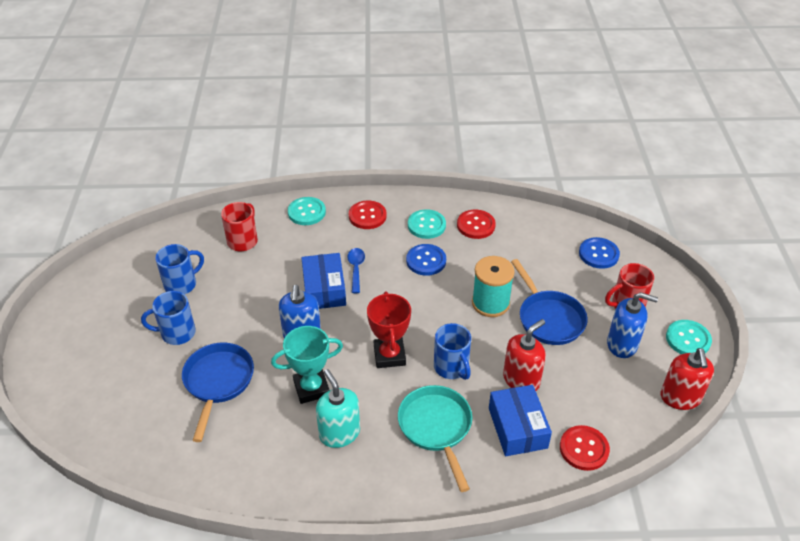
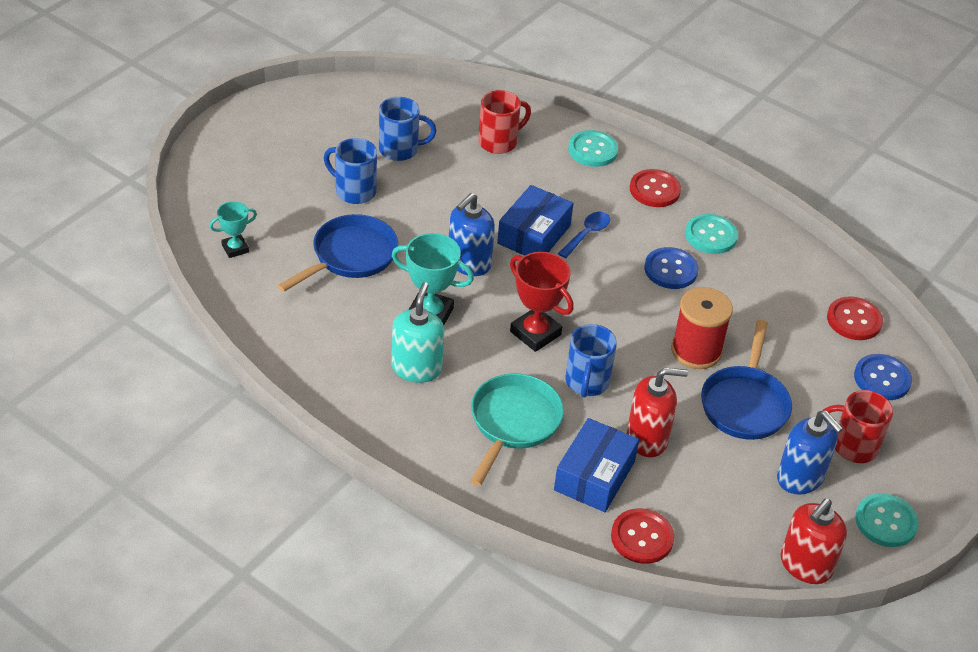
camera: 35 degrees right, 0 degrees up
(127, 431) = (235, 248): none -> turquoise trophy
(389, 355) = (535, 333): red trophy -> red trophy turned 75 degrees counterclockwise
(476, 225) = (768, 267): red button -> red button (854, 320)
(490, 303) = (696, 351): turquoise spool -> red spool

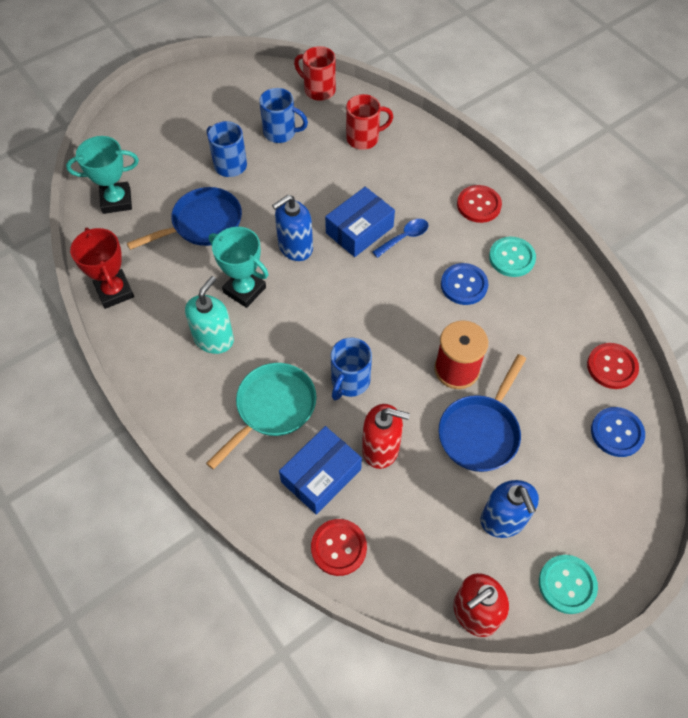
camera: 20 degrees right, 15 degrees up
(235, 248) = (116, 201): turquoise trophy -> turquoise trophy, size x1.69
(535, 333) = (324, 324): red trophy -> red trophy (114, 291)
(593, 150) = (439, 158): turquoise button -> none
(852, 446) = (564, 497): red mug -> red mug (318, 90)

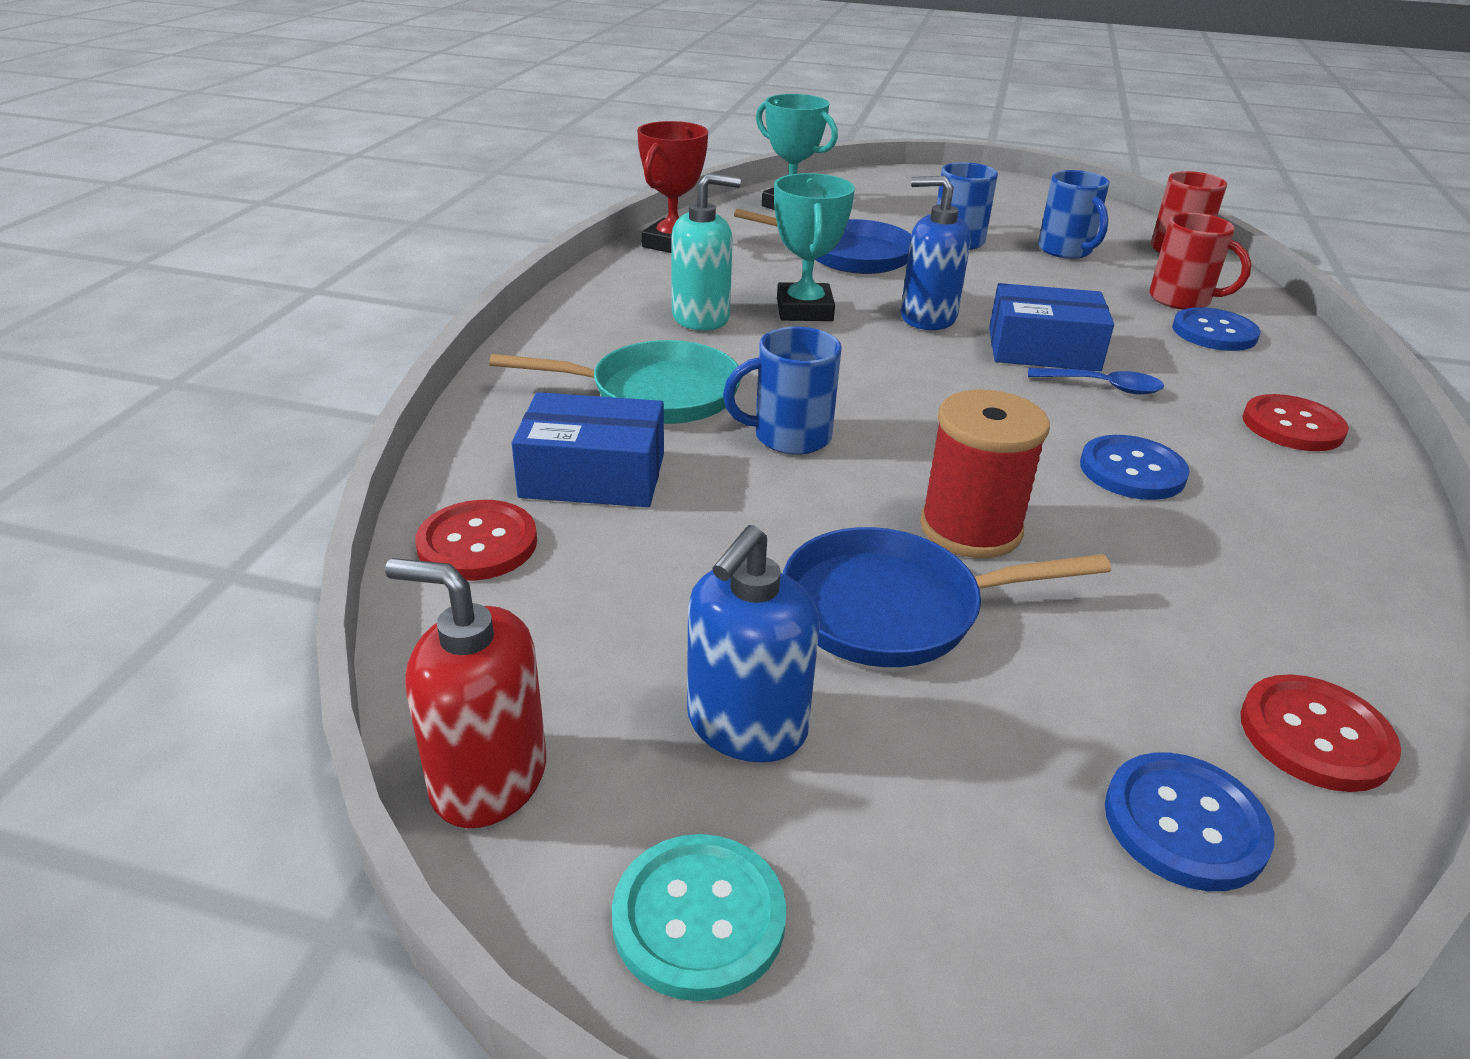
camera: 50 degrees right, 25 degrees down
(381, 448) = (712, 512): red soap dispenser -> none
(398, 156) = (1214, 332): none -> blue button
(511, 258) = (1275, 498): turquoise button -> none

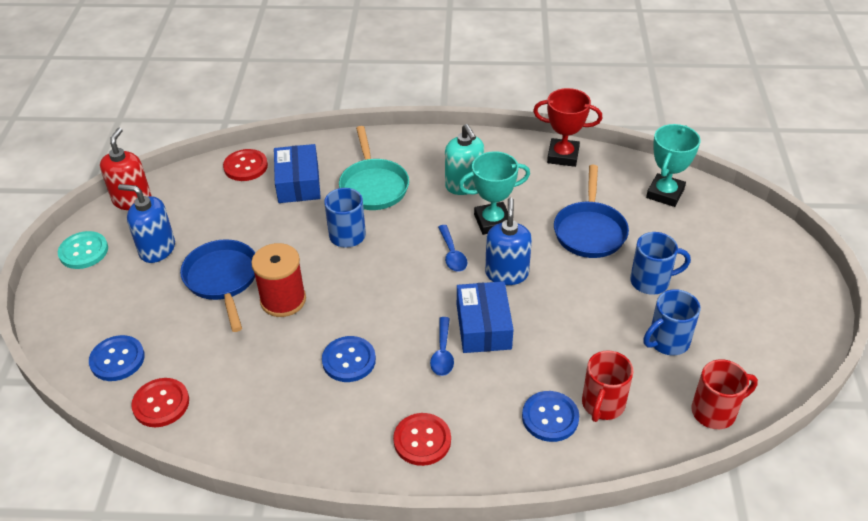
camera: 80 degrees right, 10 degrees up
(874, 349) = (452, 254): none -> blue spoon

